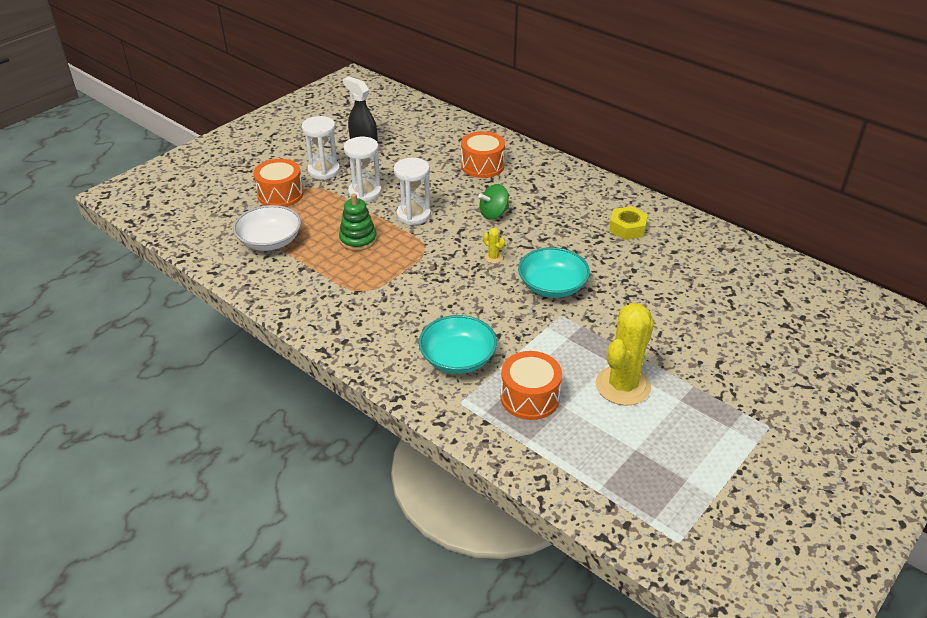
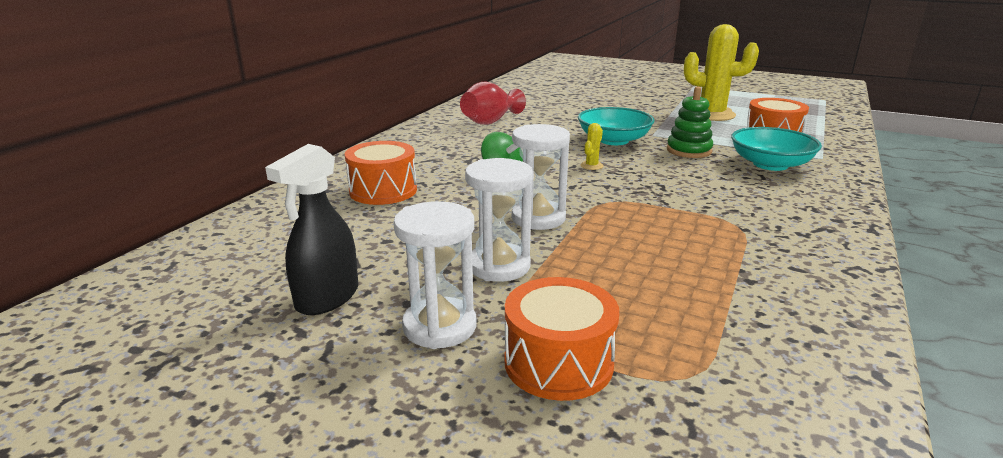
camera: 105 degrees left, 15 degrees down
(270, 241) = (718, 331): white bowl -> none
(358, 239) = (633, 248): green stacking toy -> green stacking toy (689, 150)
(627, 228) = (490, 121): yellow nut -> red vase

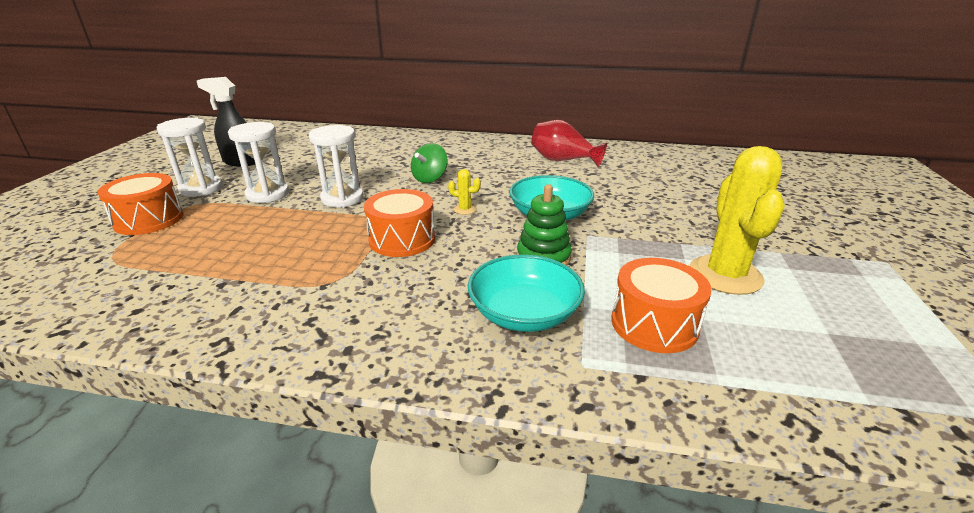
camera: 75 degrees right, 5 degrees up
(383, 191) = (385, 151): orange drum -> orange drum (402, 239)

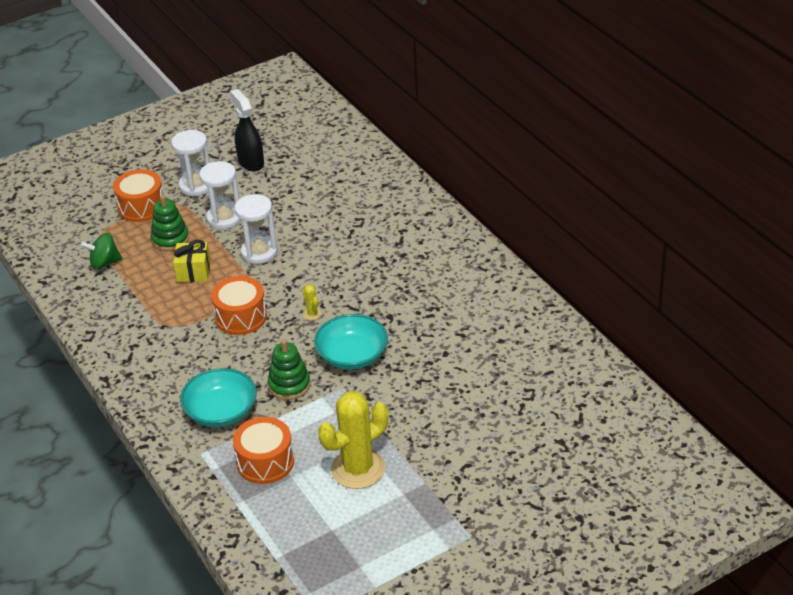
camera: 50 degrees right, 10 degrees up
(224, 226) = (170, 239): none -> green stacking toy
(291, 234) = (193, 272): none -> yellow gift
(430, 178) = (340, 265): green spinning top -> green spinning top (104, 263)
(563, 160) = (468, 305): red vase -> none

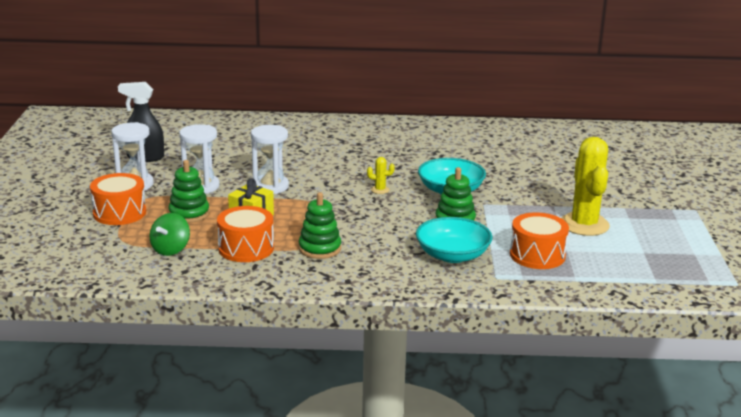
camera: 60 degrees left, 15 degrees down
(169, 334) = (320, 249): none -> green stacking toy
(241, 317) = (342, 215): orange drum -> orange drum (246, 248)

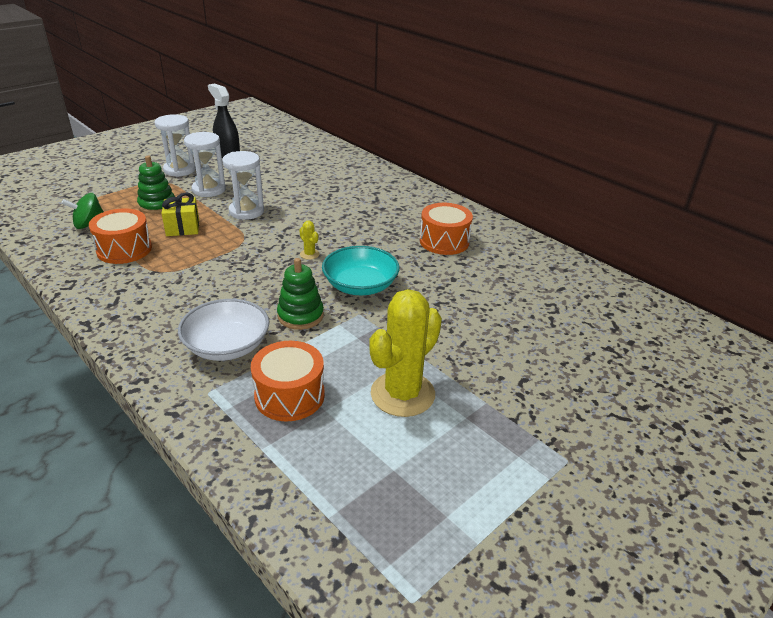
camera: 45 degrees right, 10 degrees up
(119, 213) = (127, 184): orange drum -> orange drum (444, 241)
(320, 249) = (160, 278): green stacking toy -> none
(452, 255) = (227, 346): turquoise bowl -> white bowl

